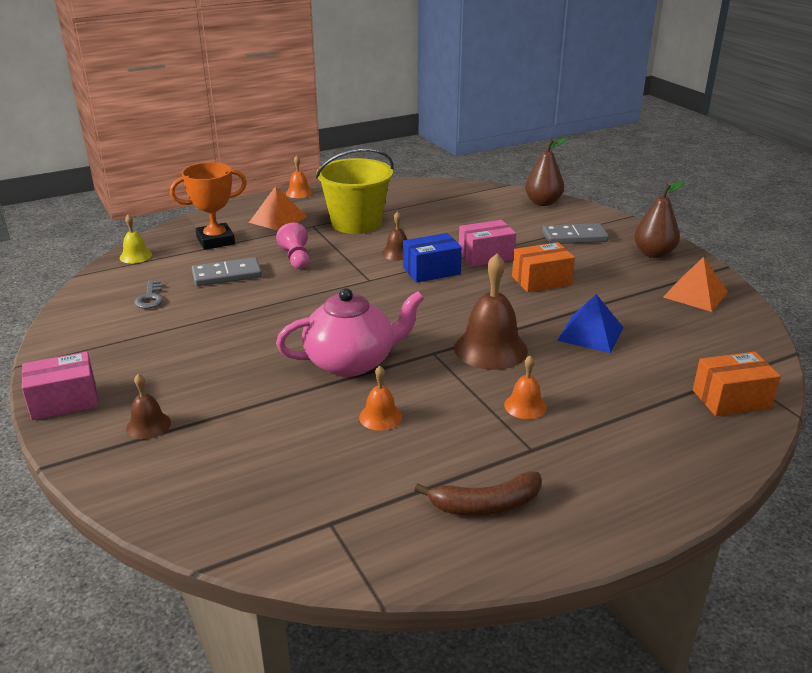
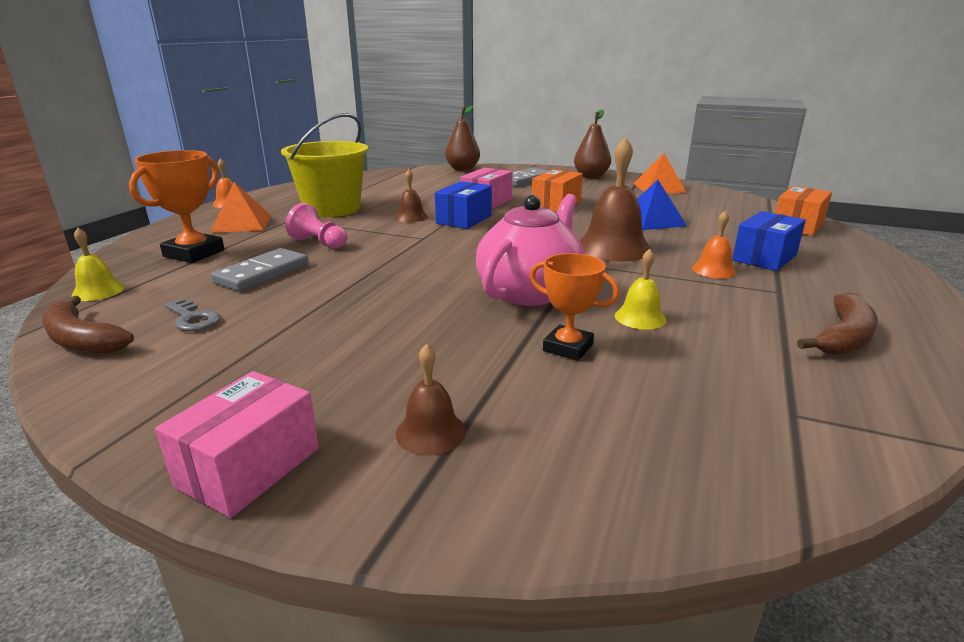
camera: 40 degrees left, 5 degrees down
(92, 291) = (82, 340): none -> brown banana
(295, 414) = (568, 348): none -> orange trophy
(380, 417) = (640, 317): orange bell -> yellow bell
(600, 416) = (764, 258): none -> blue box

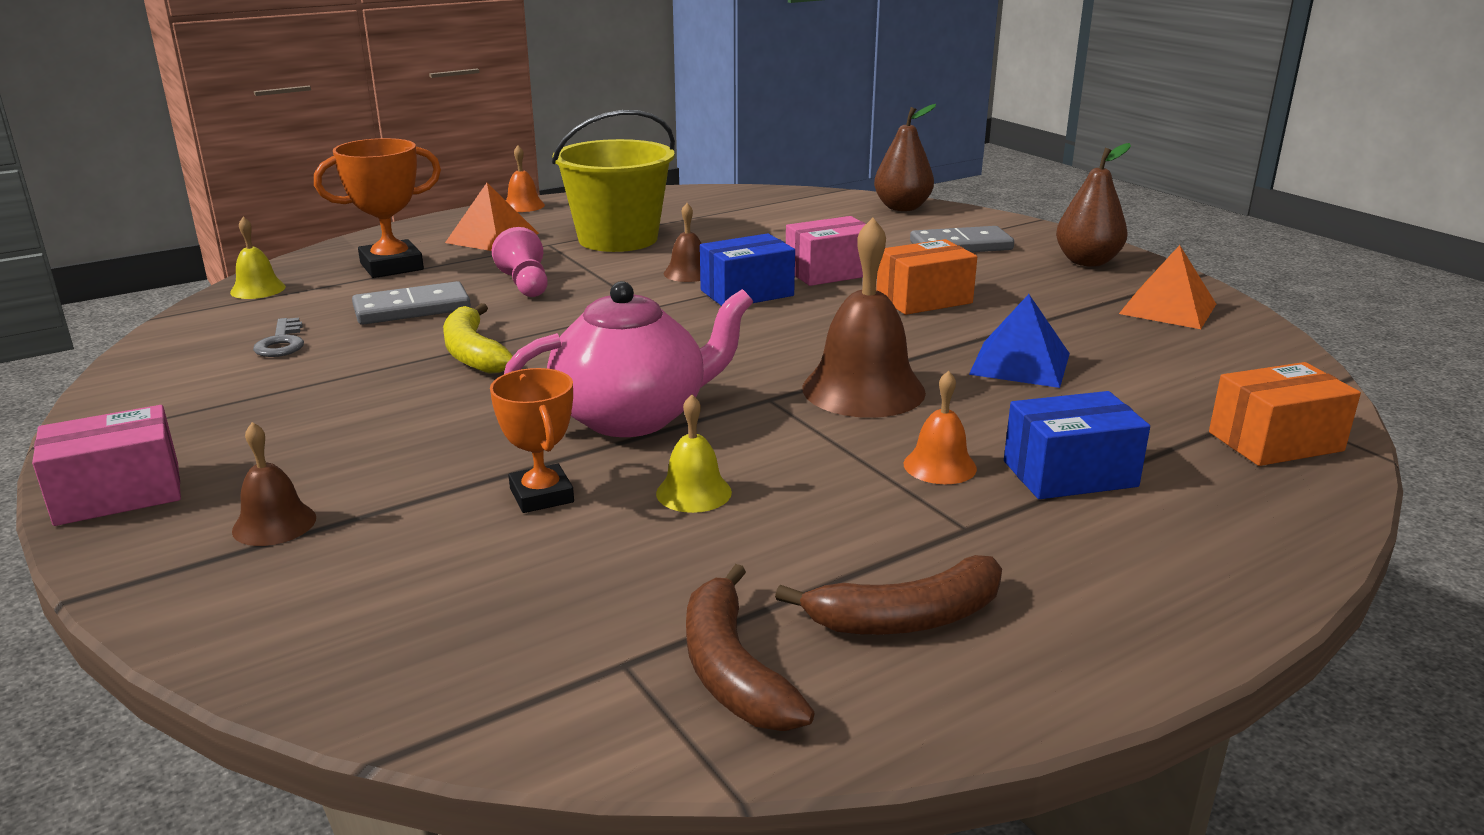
camera: 35 degrees right, 0 degrees up
(82, 340) = (180, 337): brown banana -> brown banana (733, 670)
(361, 287) = (473, 353): none -> yellow banana

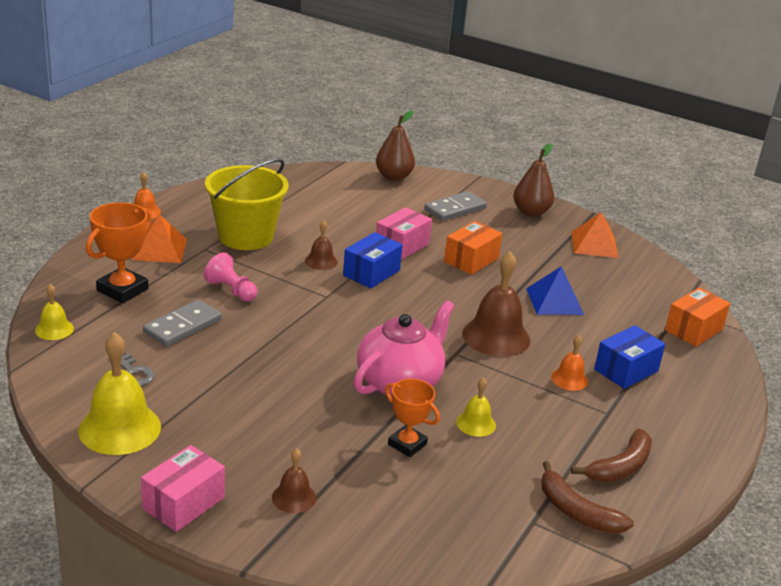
camera: 30 degrees left, 5 degrees up
(175, 394) = (120, 428): none -> yellow bell
(473, 353) = (263, 355): yellow banana -> none

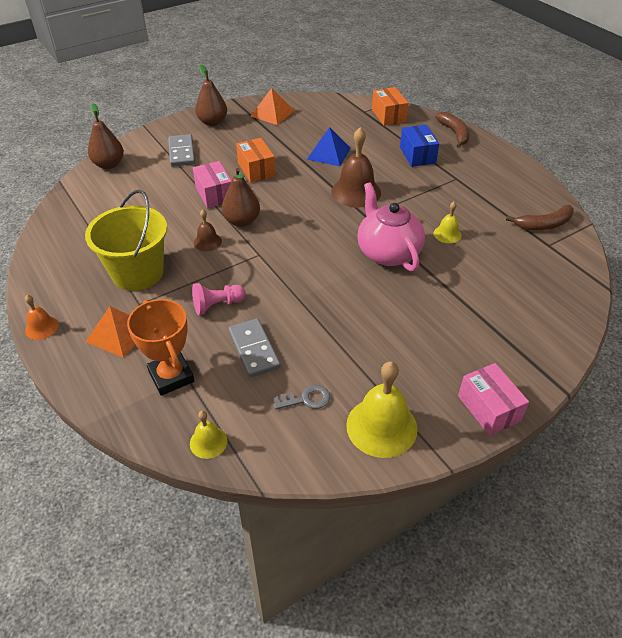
camera: 60 degrees left, 15 degrees up
(294, 497) = (498, 345): brown bell -> none
(371, 273) = (242, 221): blue box -> brown pear
(407, 444) = (458, 272): orange trophy -> none
(569, 379) = (417, 179): orange bell -> none
(620, 467) = (508, 193): brown banana -> brown banana (454, 133)

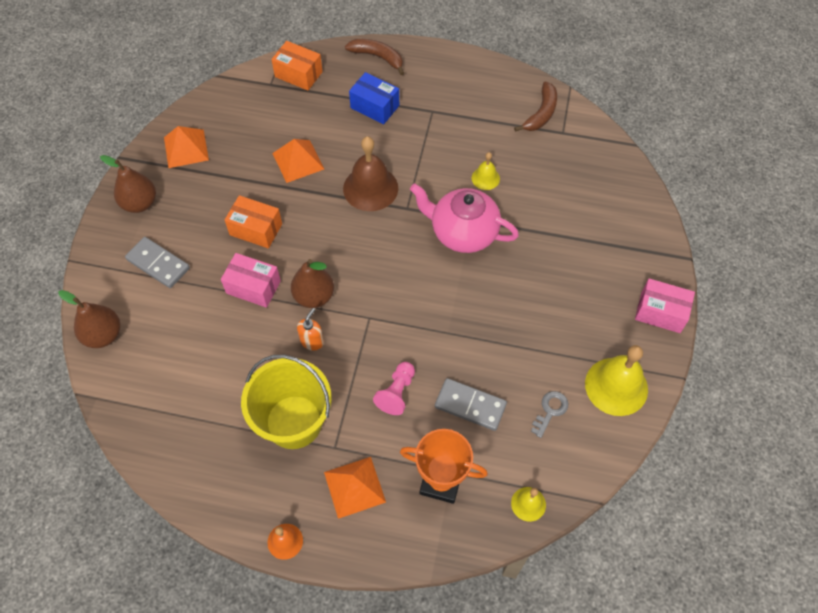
camera: 45 degrees left, 15 degrees up
(207, 242) = (312, 341): brown bell -> orange soap dispenser
(328, 153) = (298, 161): blue pyramid -> orange pyramid

